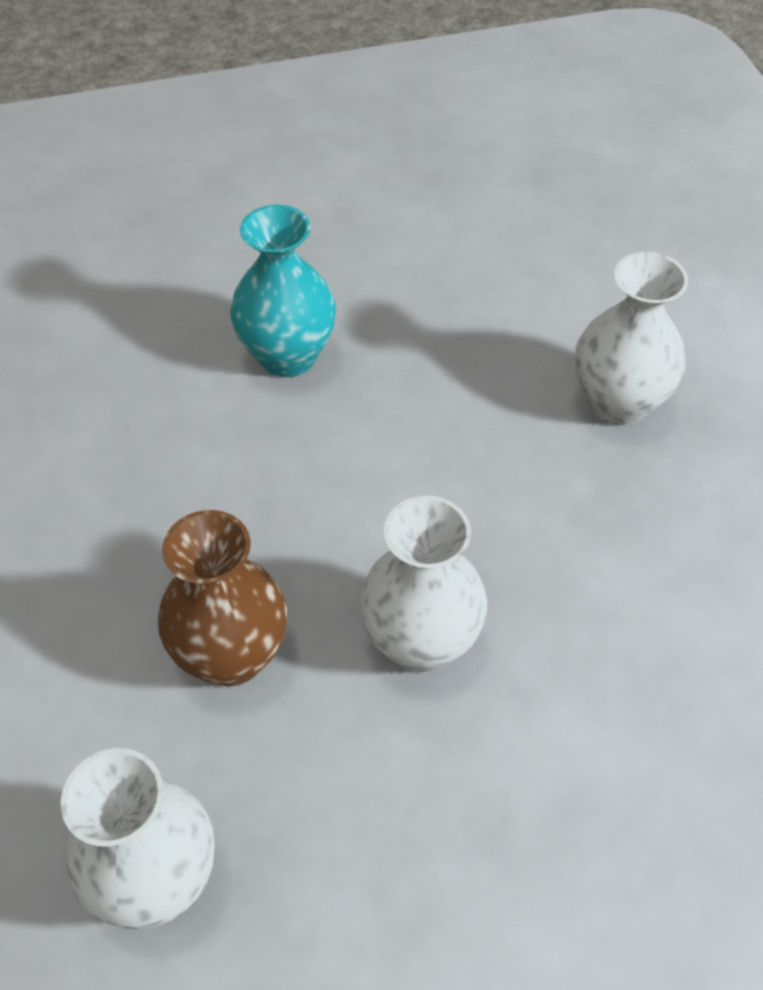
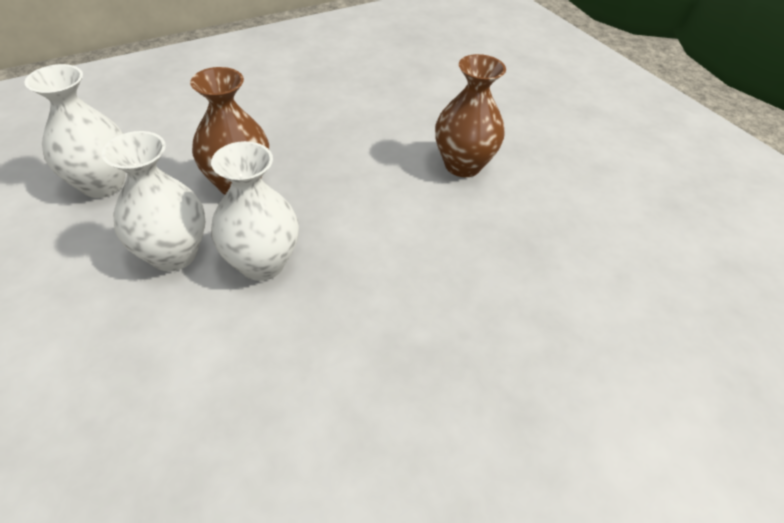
camera: 70 degrees right, 5 degrees down
(287, 356) = (462, 165): turquoise vase -> brown vase
(618, 403) = (514, 349): white vase -> white vase (173, 254)

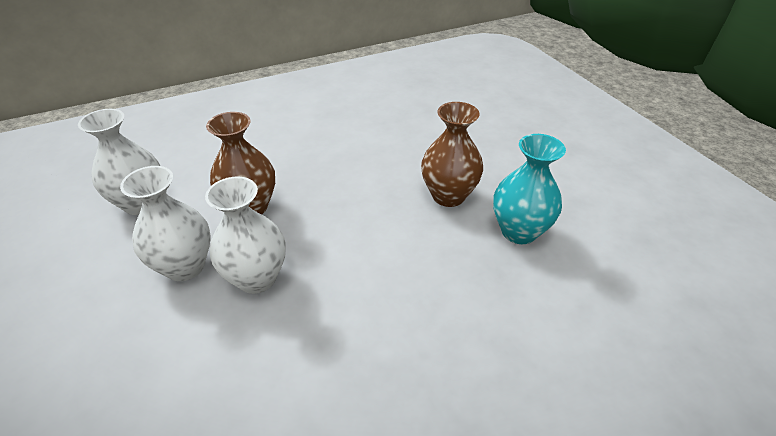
camera: 10 degrees right, 5 degrees down
(544, 201) = (519, 231): none -> turquoise vase

